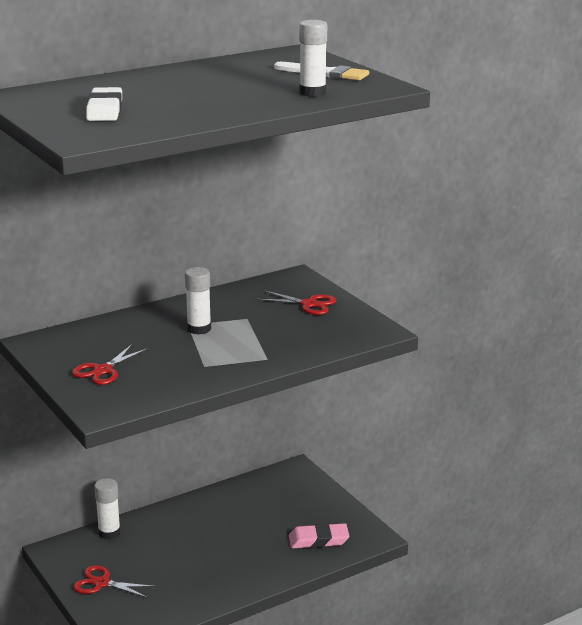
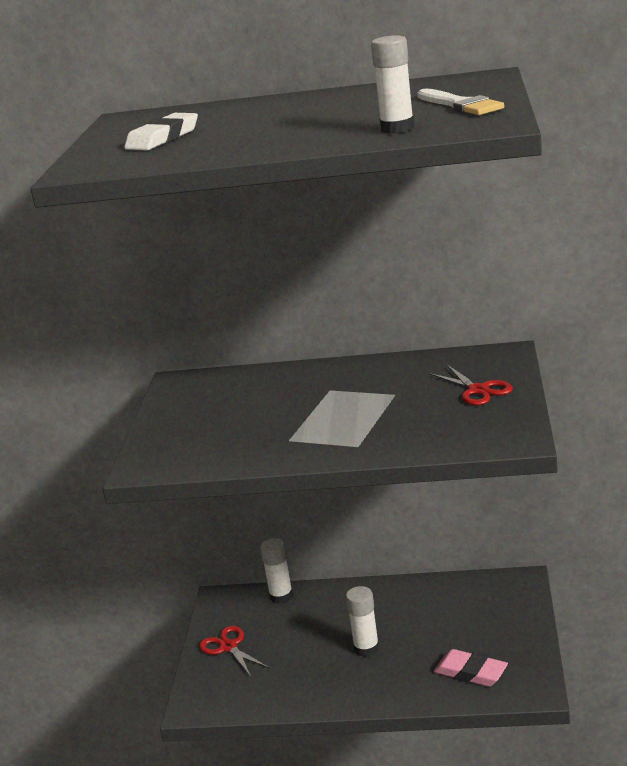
camera: 40 degrees right, 0 degrees up
(103, 370) = (195, 424): red scissors -> none
(199, 329) = (333, 397): white glue stick -> white glue stick (366, 648)

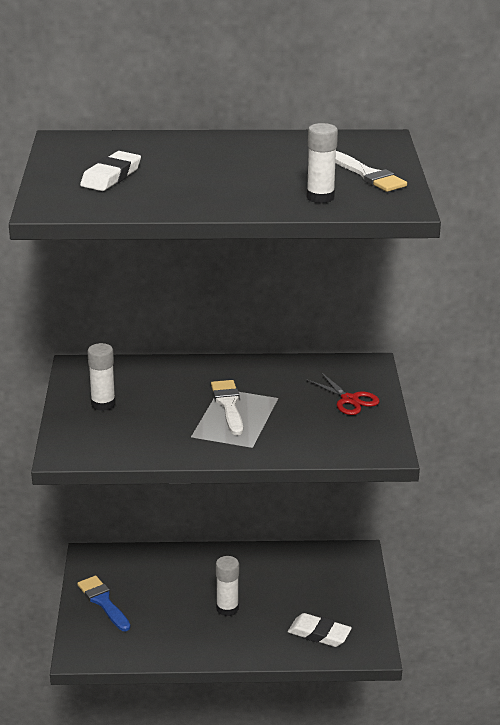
camera: 10 degrees left, 5 degrees up
(228, 647) = (103, 602): red scissors -> blue brush
(281, 596) = (146, 556): white glue stick -> white glue stick (103, 404)
(336, 405) = (228, 405): none -> white brush
(471, 672) = (319, 634): pink eraser -> white eraser

